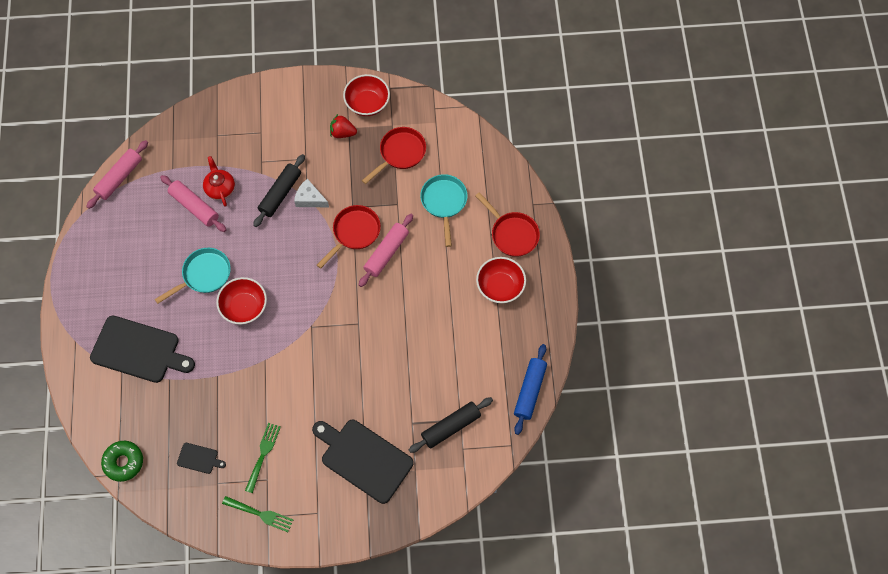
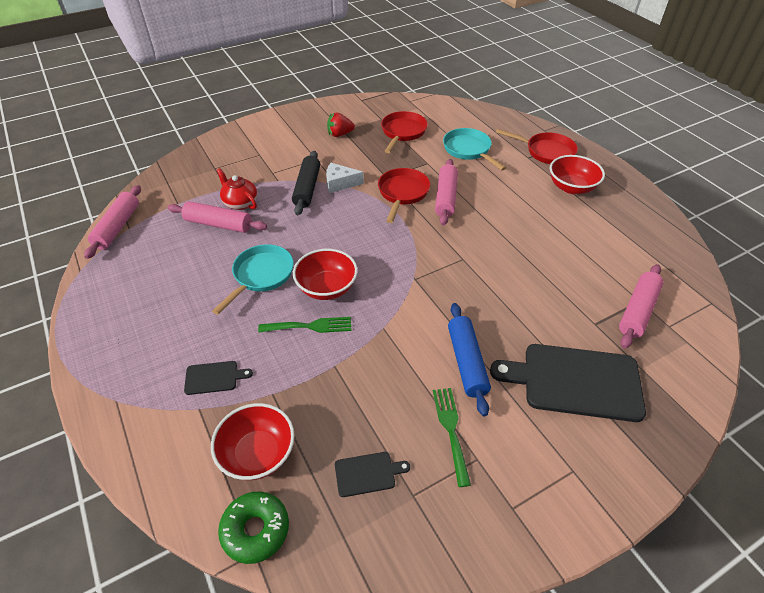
camera: 25 degrees left, 20 degrees down
(139, 350) = (214, 377): black cutting board -> black cutting board, size x0.45
(260, 514) = (501, 509): green fork -> green fork (310, 326)
(367, 103) = (349, 112): red bowl -> red bowl (258, 453)
(450, 427) = (637, 311): black rolling pin -> pink rolling pin
(530, 391) = (679, 252): blue rolling pin -> blue rolling pin (467, 362)

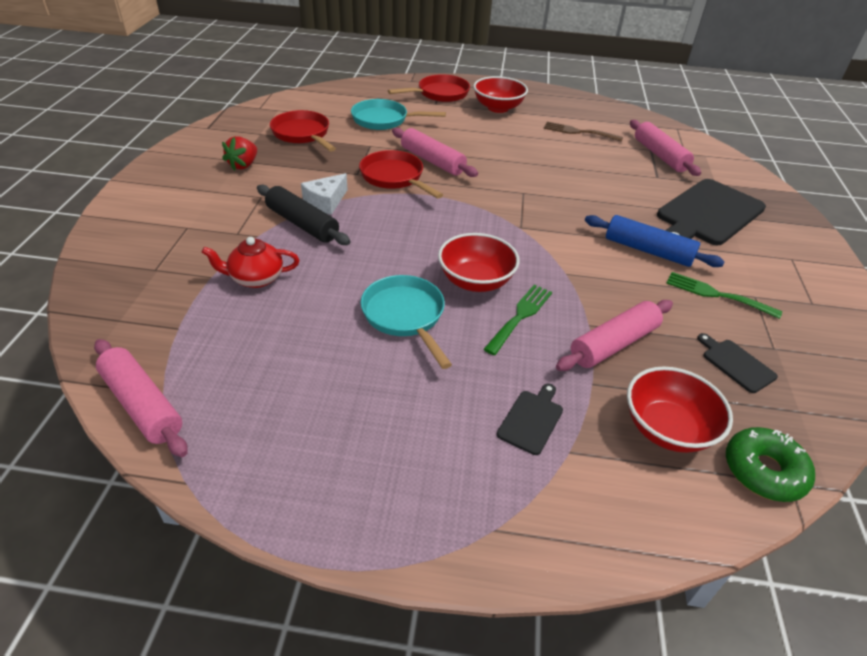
camera: 55 degrees left, 5 degrees down
(218, 224) = (272, 311): pink rolling pin -> pink rolling pin (614, 344)
(367, 474) = (736, 364): black cutting board -> black cutting board turned 60 degrees counterclockwise
(602, 246) = (578, 132): none -> brown fork

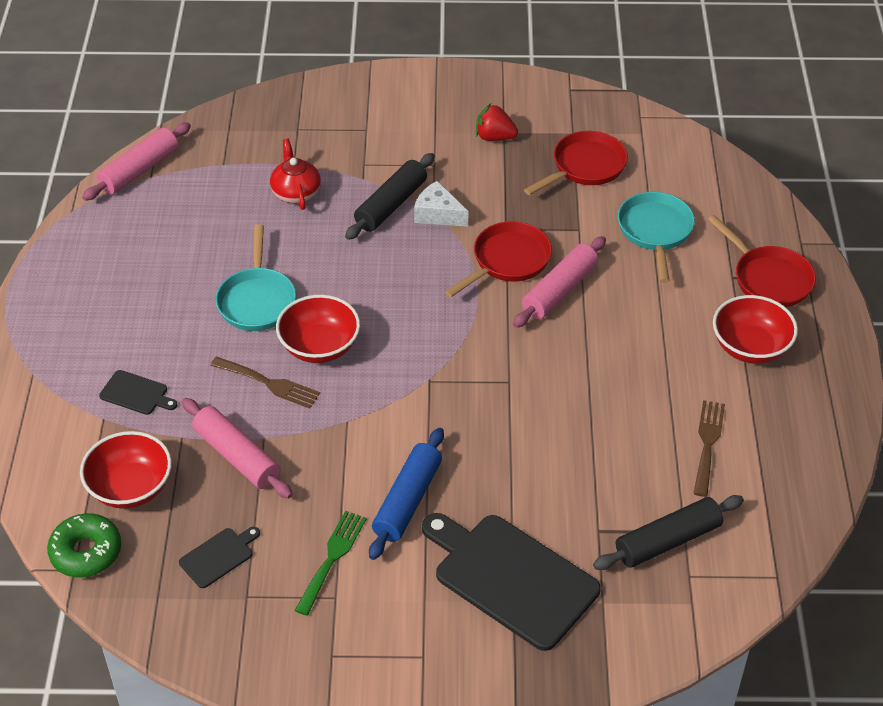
camera: 85 degrees right, 5 degrees up
(405, 316) = (257, 300): turquoise pan -> turquoise pan turned 120 degrees clockwise
(520, 316) = (269, 383): green fork -> brown fork
(660, 155) = (667, 541): pink rolling pin -> black rolling pin

